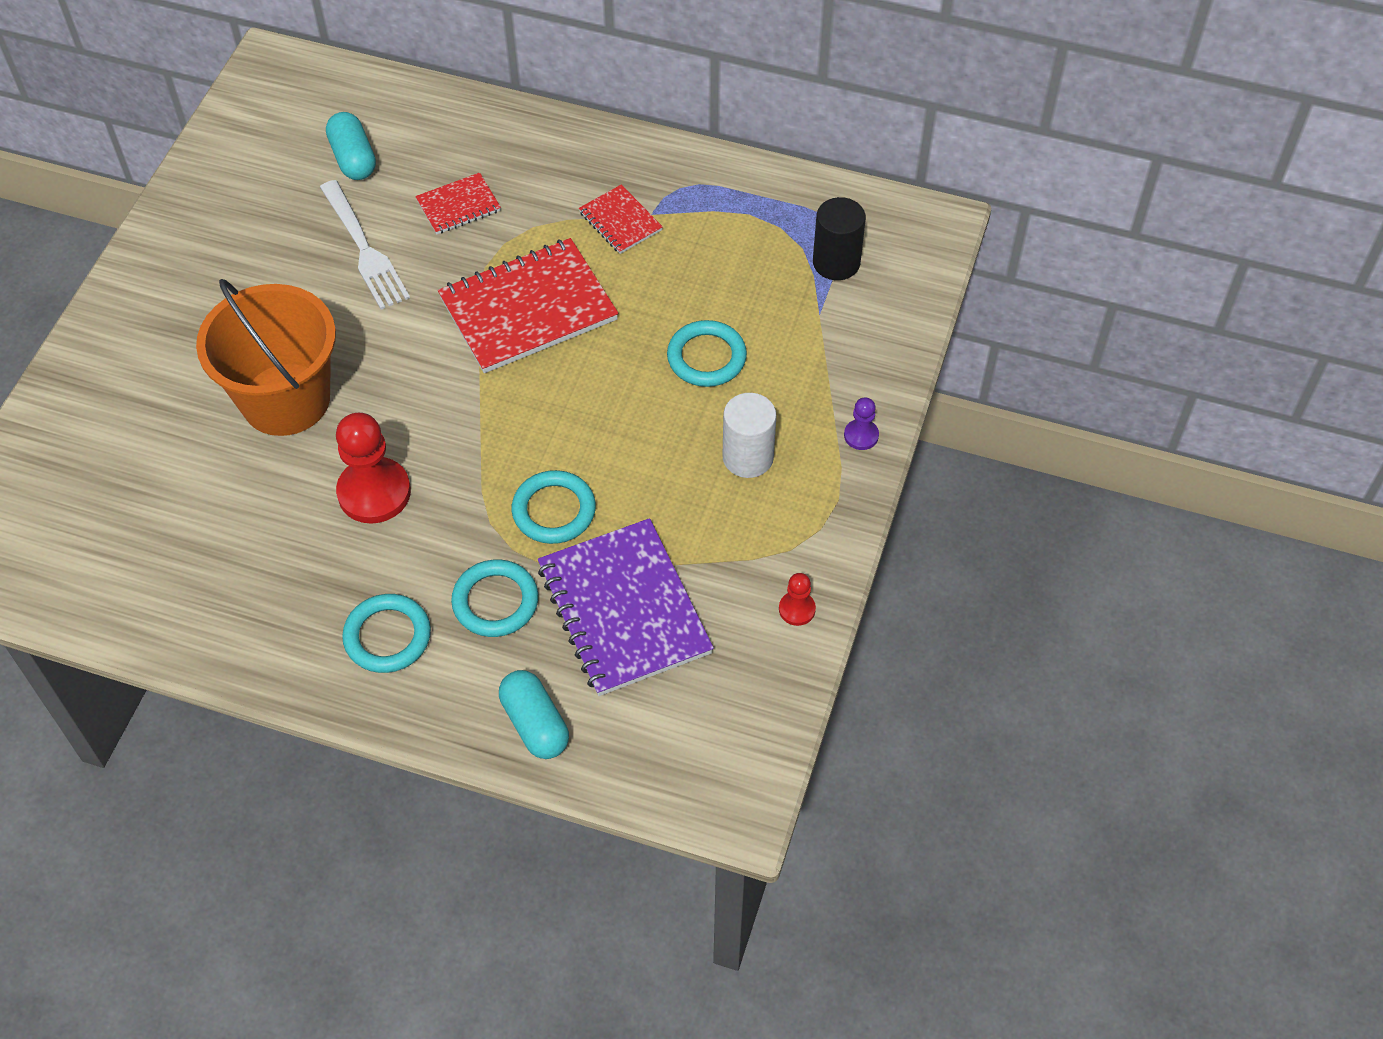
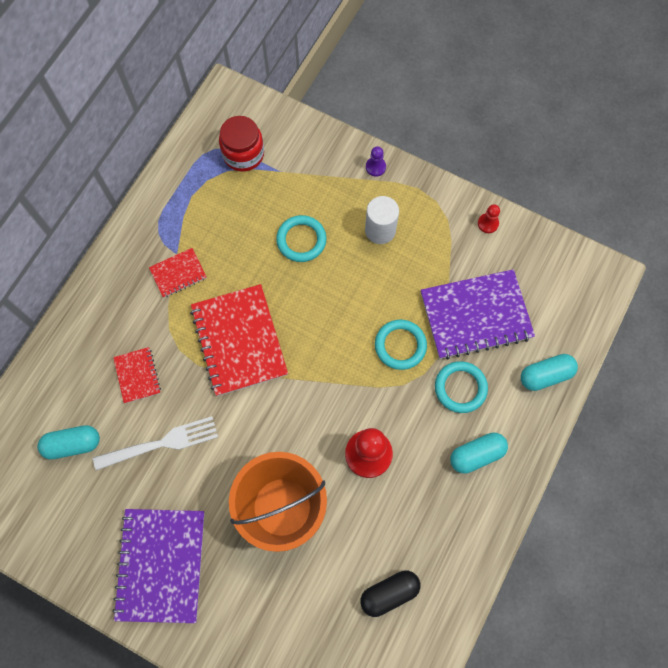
camera: 80 degrees left, 15 degrees up
(169, 546) = (389, 593): none -> black capsule
(198, 280) = (161, 565): none -> purple notebook
(387, 636) = (476, 455): turquoise ring -> turquoise capsule
(836, 262) = (243, 154): black cylinder -> red jar

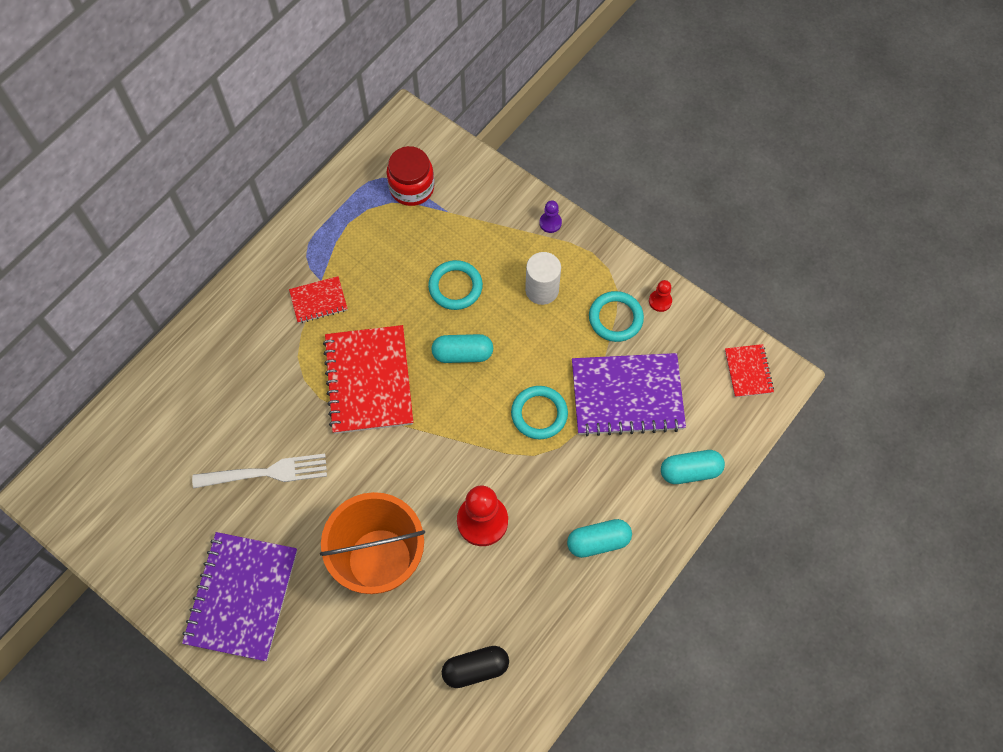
camera: 10 degrees right, 5 degrees down
(73, 444) = (174, 458): turquoise capsule -> turquoise capsule (462, 354)
(137, 375) = (255, 399): red notebook -> red notebook (748, 371)
(460, 388) = (595, 469): turquoise ring -> turquoise ring (615, 318)

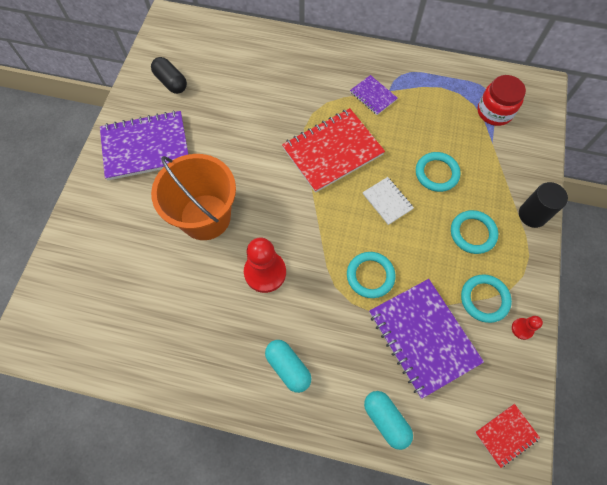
camera: 65 degrees right, 0 degrees up
(267, 472) = (236, 122): white fork -> none
(318, 301) = (373, 96): red notebook -> purple notebook
(462, 354) = (387, 201): turquoise capsule -> white notebook
(475, 669) = (150, 317): black capsule -> black capsule (171, 82)
(542, 290) = (472, 233): white cylinder -> turquoise ring
(550, 223) = (532, 215): purple pawn -> black cylinder

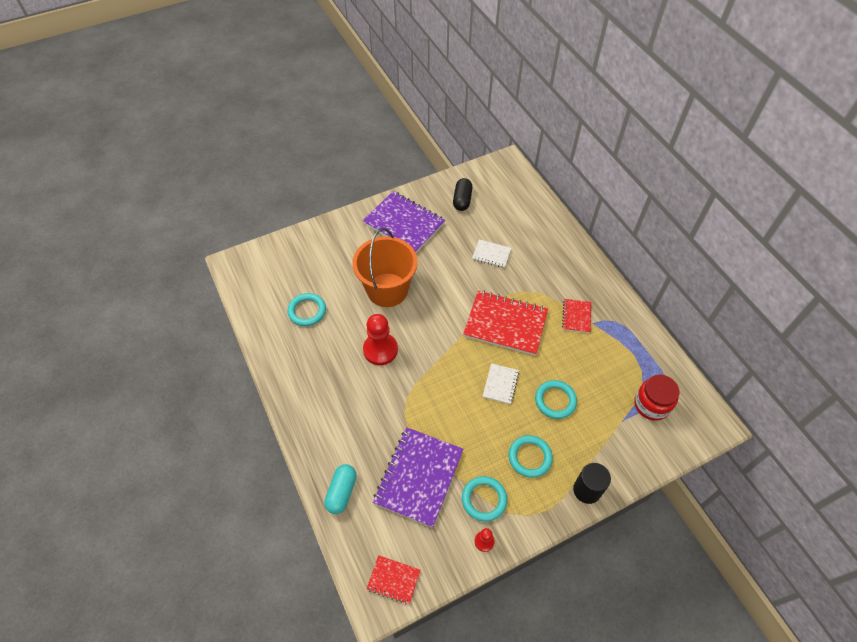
camera: 50 degrees right, 10 degrees down
(252, 106) = (491, 254): none -> white notebook
(288, 367) = (329, 409): turquoise capsule -> none
(370, 276) = (434, 413): turquoise ring -> turquoise ring (307, 311)
(373, 96) = (576, 316): purple notebook -> red notebook

